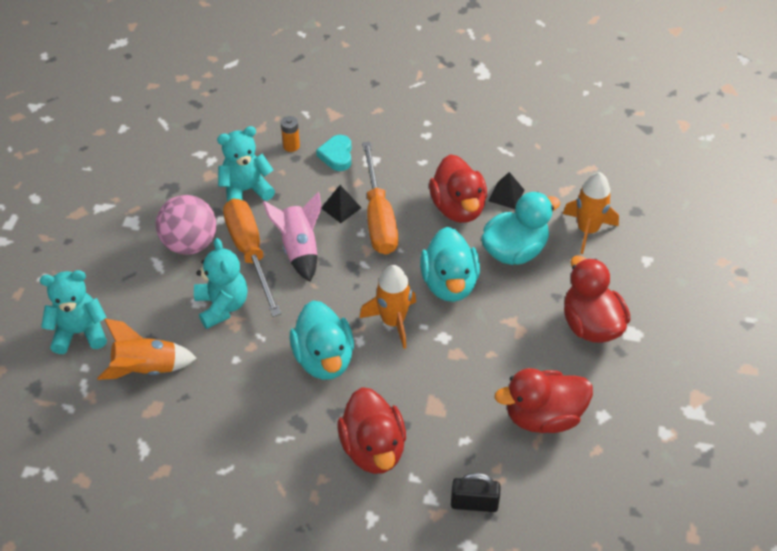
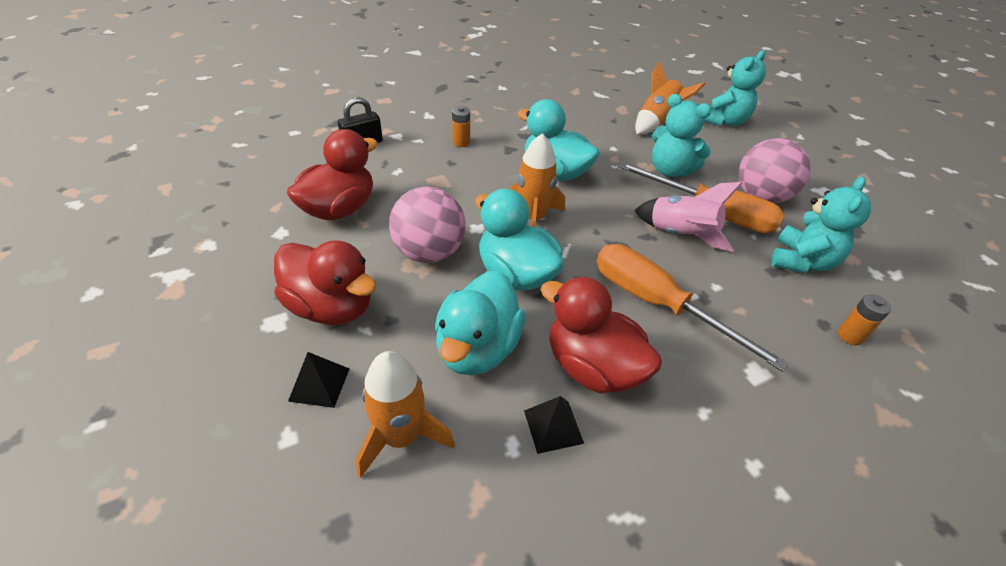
camera: 140 degrees right, 5 degrees down
(337, 156) = (795, 354): turquoise heart -> none
(341, 208) = (703, 293): black pyramid -> black pyramid (319, 384)
(373, 448) = (461, 142): red duck -> orange battery
(497, 333) = (429, 253): none -> pink ball

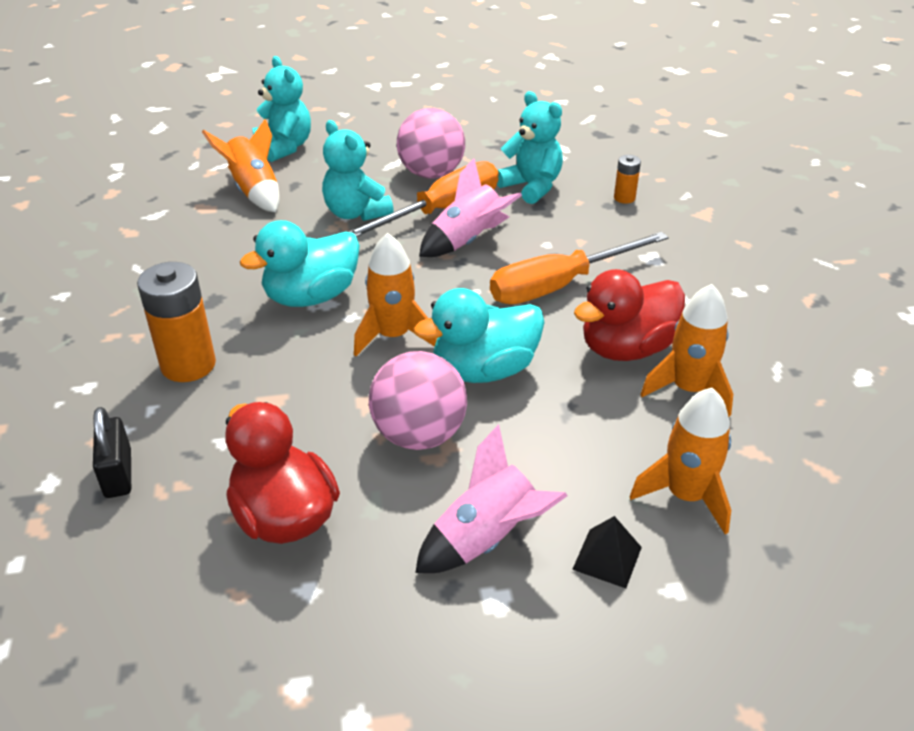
camera: 70 degrees left, 5 degrees down
(331, 307) = (486, 539): red duck -> pink rocket
(461, 142) = (188, 365): orange battery -> orange battery, size x1.99
(477, 348) = (585, 421): turquoise duck -> none
(553, 426) = (688, 389): black pyramid -> orange rocket
(670, 170) = (356, 213): turquoise teddy bear -> turquoise teddy bear turned 90 degrees clockwise

